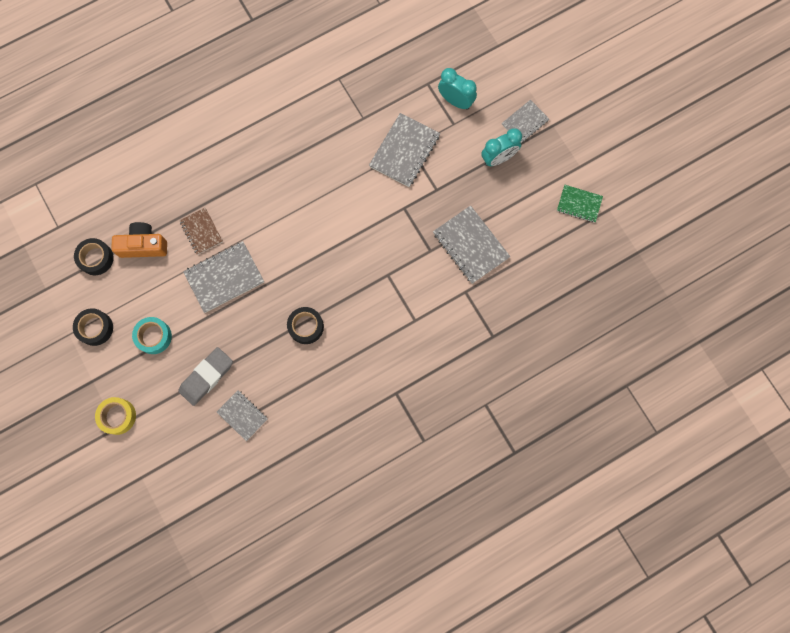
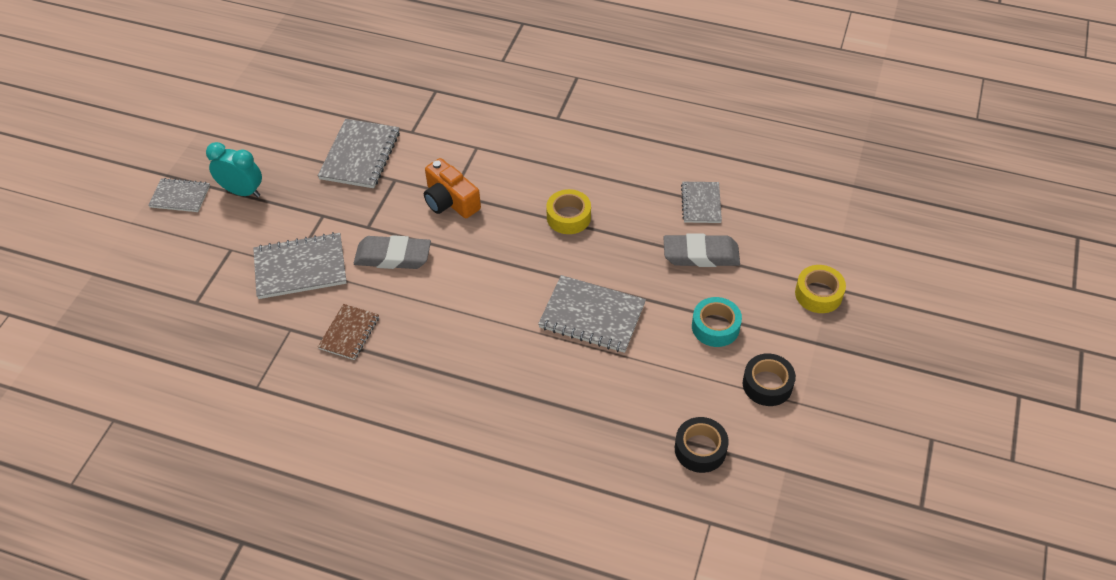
camera: 130 degrees left, 25 degrees down
(143, 245) = (637, 416): orange camera -> orange camera (450, 201)
(201, 231) = (565, 374): brown notebook -> brown notebook (349, 333)
(306, 327) = (568, 217): black tape -> yellow tape
(367, 205) = (393, 256): none -> grey eraser
(455, 101) = (199, 265): turquoise clock -> none
(579, 204) = (242, 110): green notebook -> none

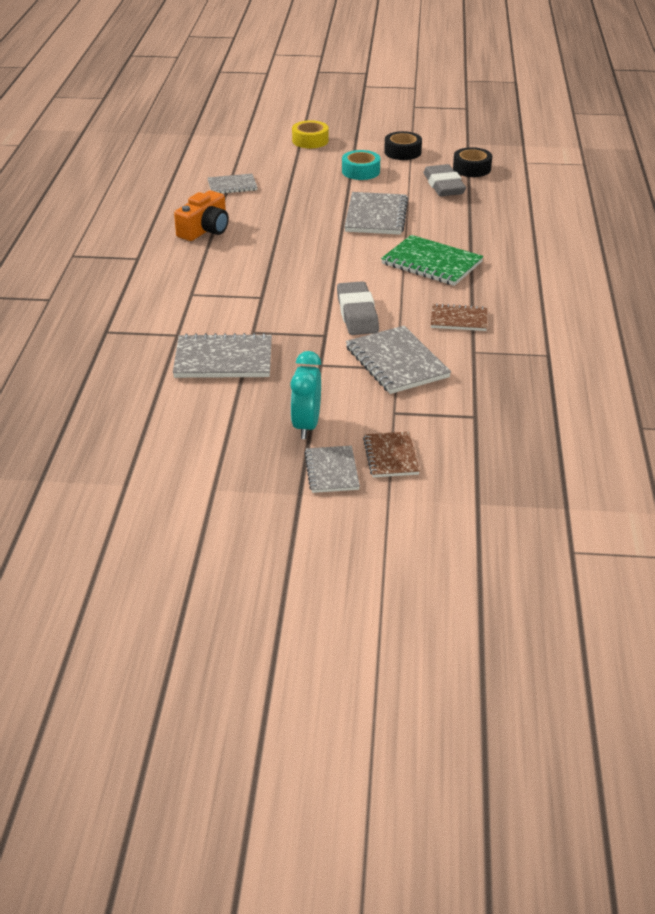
camera: 105 degrees left, 15 degrees down
(176, 234) = (391, 456): none -> brown notebook
(450, 201) = (271, 296): orange camera -> orange camera (205, 230)
(467, 340) = (431, 263): none -> green notebook
(568, 217) = (270, 237): yellow tape -> none
(701, 255) = (290, 181): grey eraser -> grey eraser (444, 186)

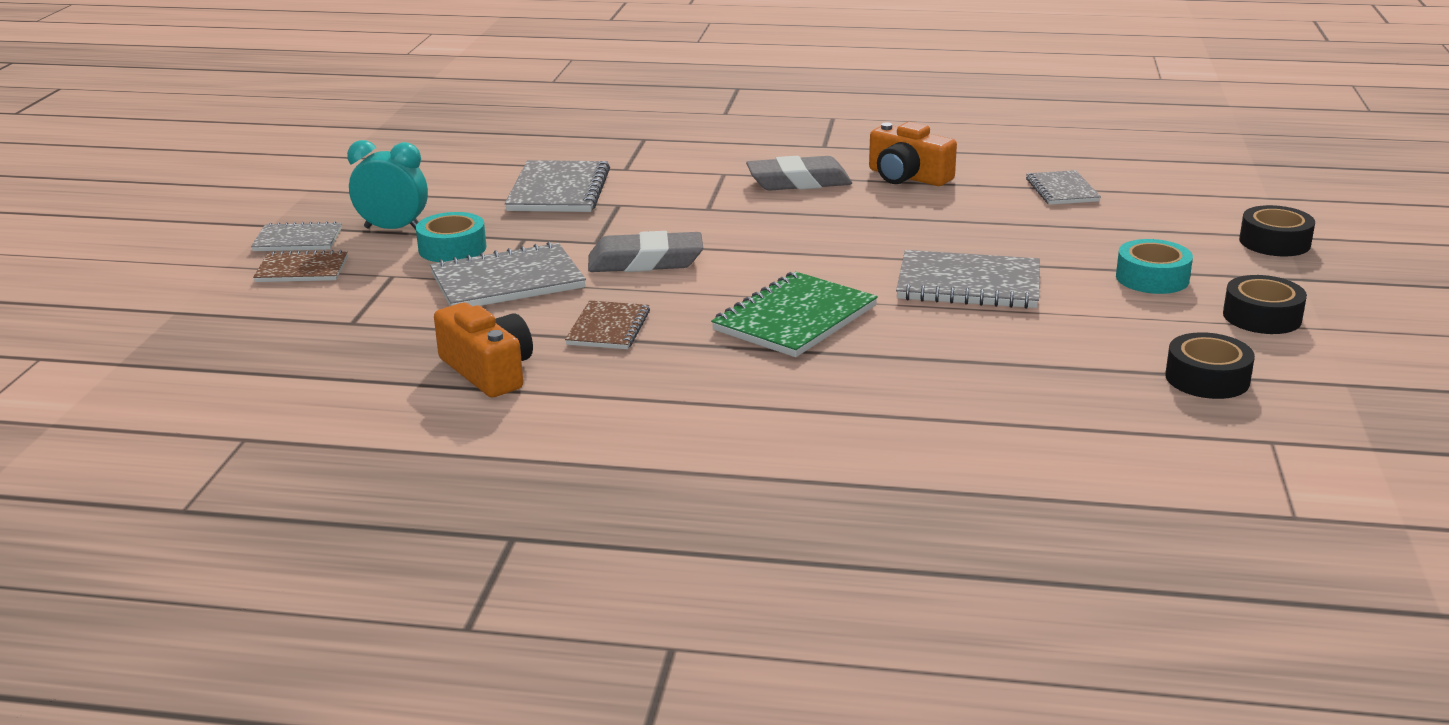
camera: 95 degrees right, 10 degrees down
(310, 141) = (1274, 242): yellow tape -> black tape
(342, 393) = (452, 248): none -> turquoise tape
(444, 186) = (1112, 346): grey eraser -> grey eraser (799, 182)
(527, 354) = (488, 371): none -> orange camera

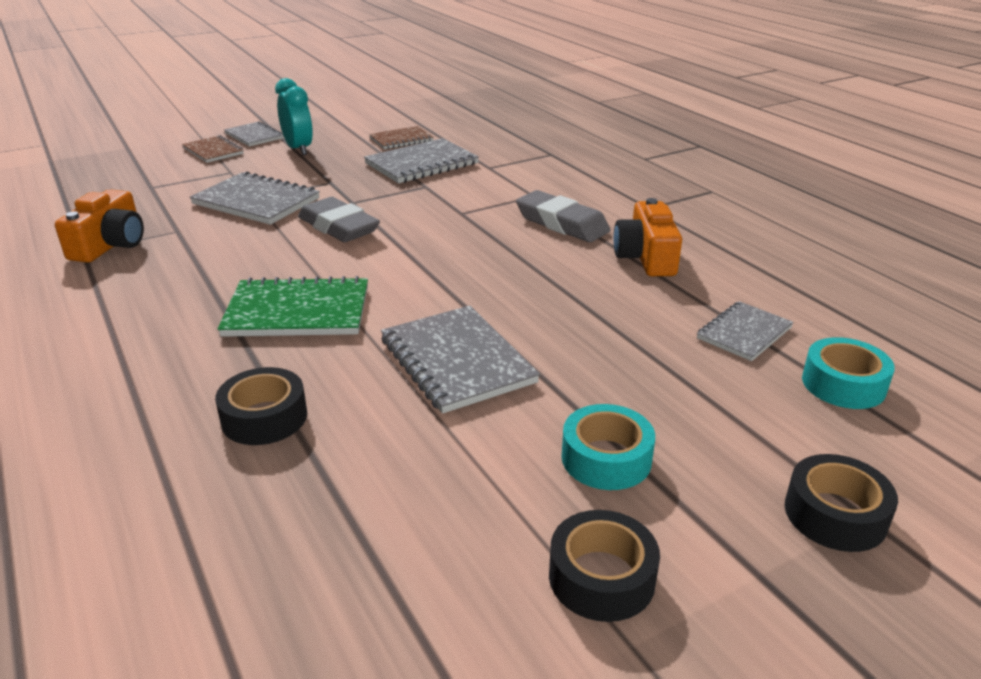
camera: 50 degrees right, 5 degrees up
(452, 248) = (289, 171): turquoise tape -> turquoise tape (843, 384)
(608, 328) = (212, 255): brown notebook -> brown notebook (401, 139)
(1207, 378) = (382, 589): black tape -> black tape (264, 417)

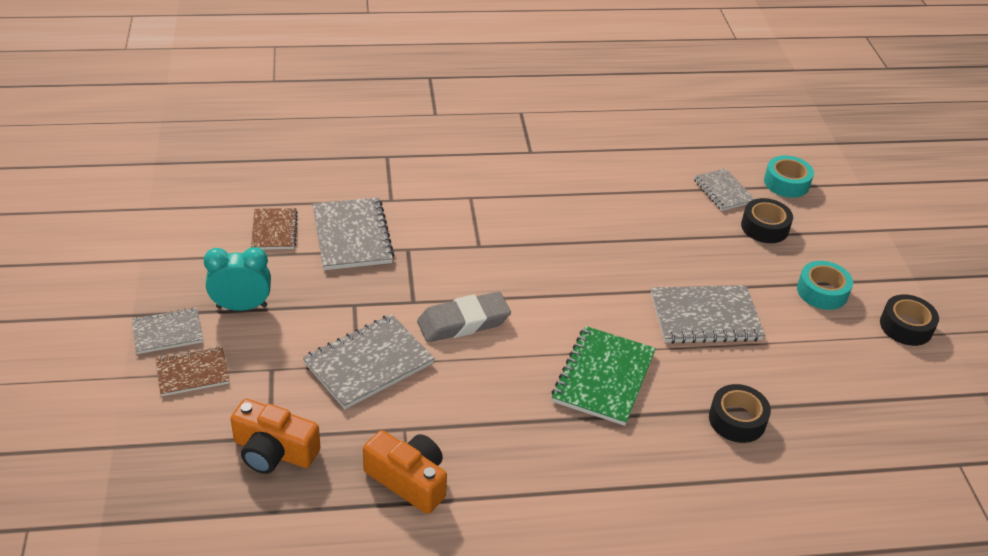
camera: 70 degrees left, 10 degrees up
(562, 223) = (532, 202): grey eraser -> none
(646, 257) = (609, 186): orange camera -> orange camera (274, 451)
(835, 514) = (883, 238): black tape -> black tape (764, 227)

